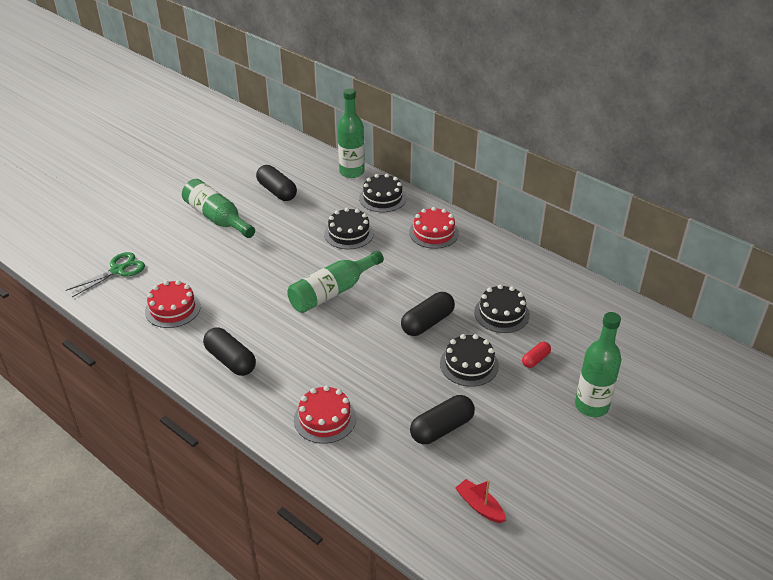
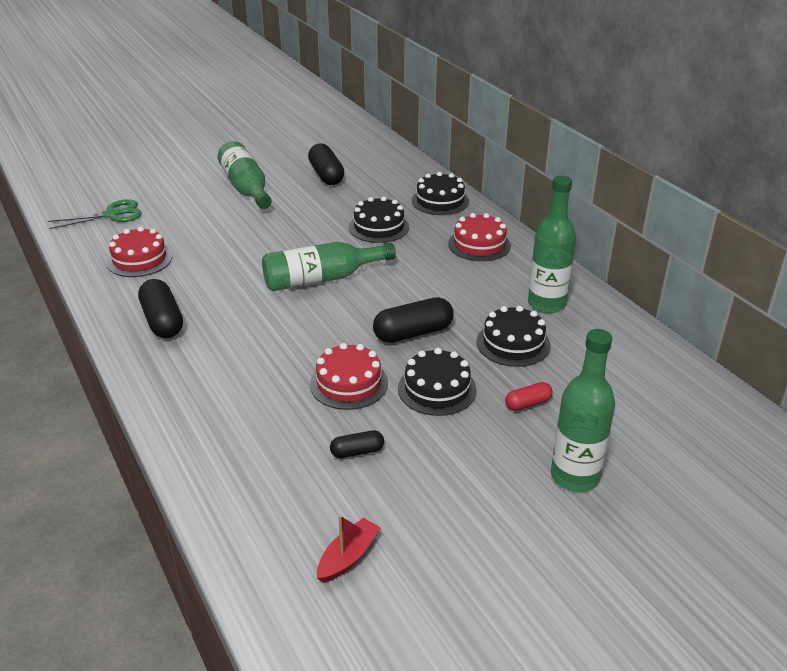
camera: 20 degrees right, 5 degrees down
(325, 418) = (223, 405): red cake -> red cake (349, 383)
(352, 172) = (421, 171): green bottle -> green bottle (546, 304)
(442, 428) = (357, 452): black capsule -> black capsule, size x0.55
(480, 506) = (348, 557): red boat -> red boat turned 60 degrees clockwise

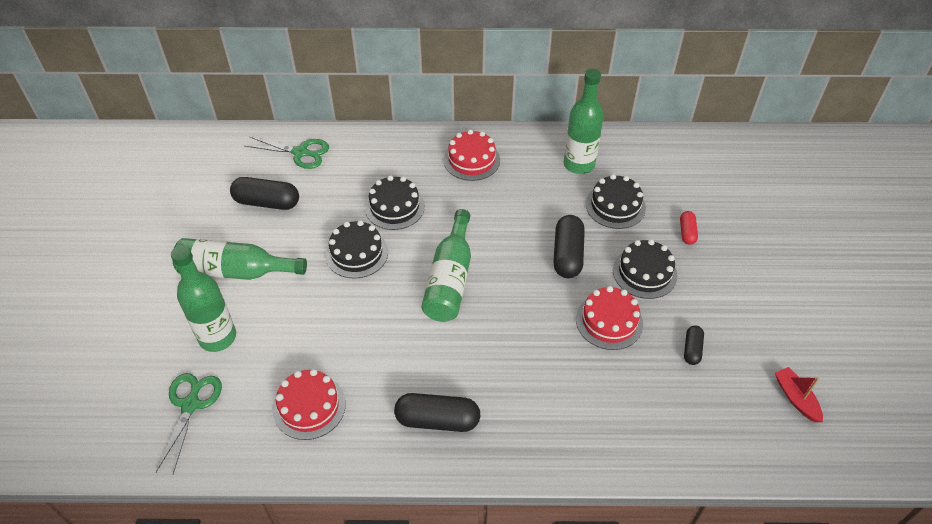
camera: 60 degrees left, 15 degrees up
(394, 169) = (300, 153): none -> green scissors
(440, 201) = (384, 150): black cake -> black cake (356, 253)
(575, 476) = (769, 246): green bottle -> green bottle (217, 337)

